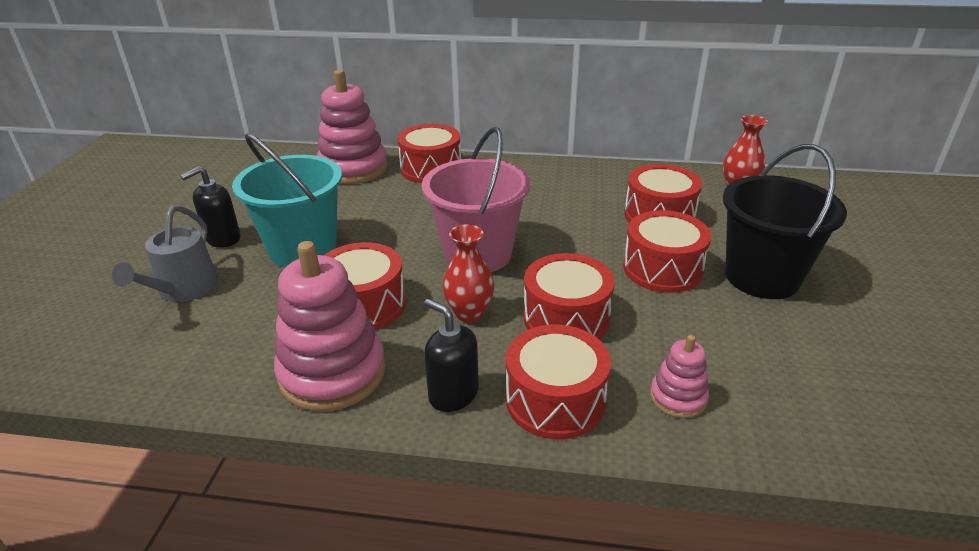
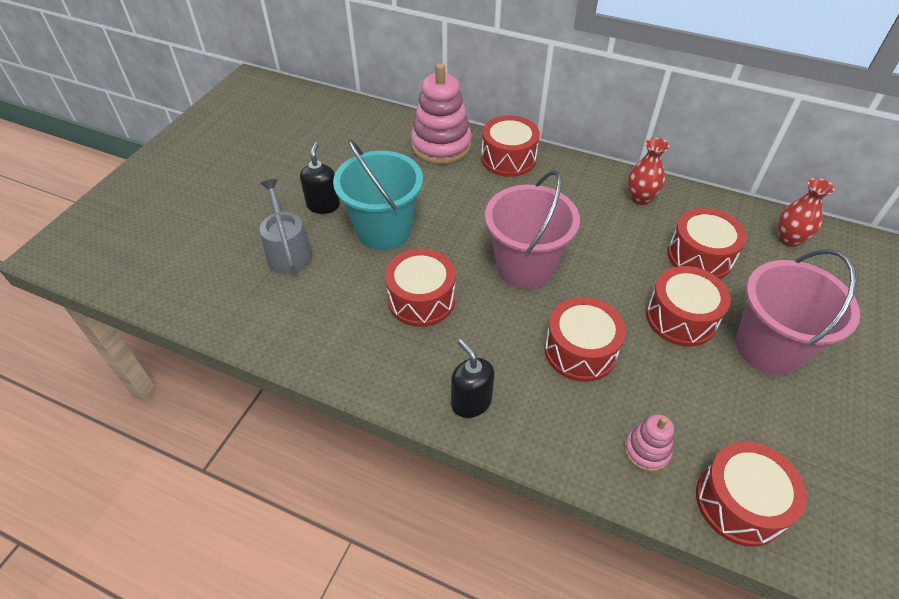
camera: 15 degrees right, 15 degrees up
(184, 289) = (288, 252): grey watering can -> grey watering can turned 135 degrees clockwise
(223, 239) = (323, 205): black soap dispenser -> black soap dispenser turned 120 degrees clockwise
(332, 373) = (385, 360): pink stacking toy -> none
(469, 313) = (502, 327): red vase -> red vase (640, 198)
(555, 400) = (547, 427): red drum -> red drum (739, 503)
(762, 277) = (768, 347): black bucket -> pink bucket

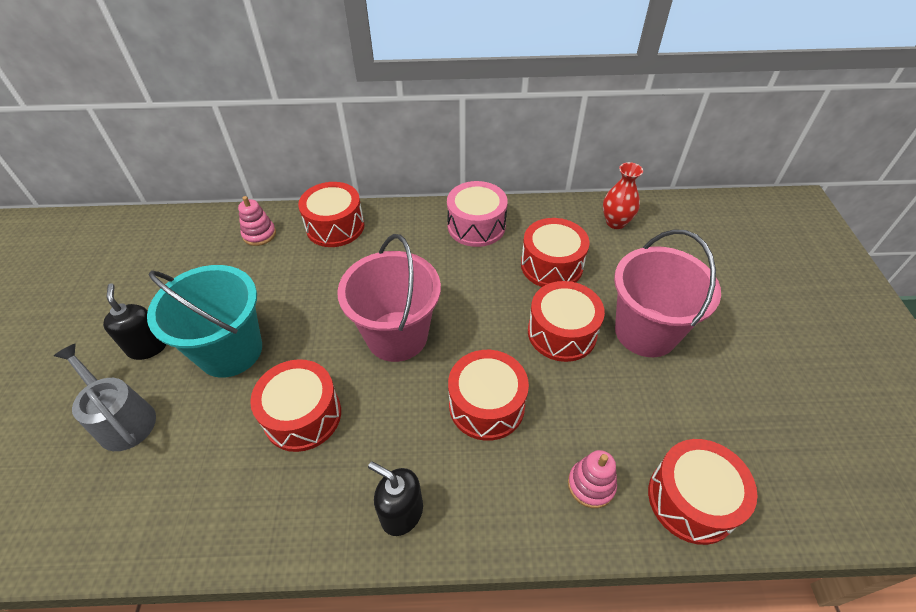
camera: 25 degrees left, 0 degrees up
(441, 145) = (259, 234): pink stacking toy -> pink stacking toy, size x0.50
(640, 198) = (476, 226): red vase -> pink drum

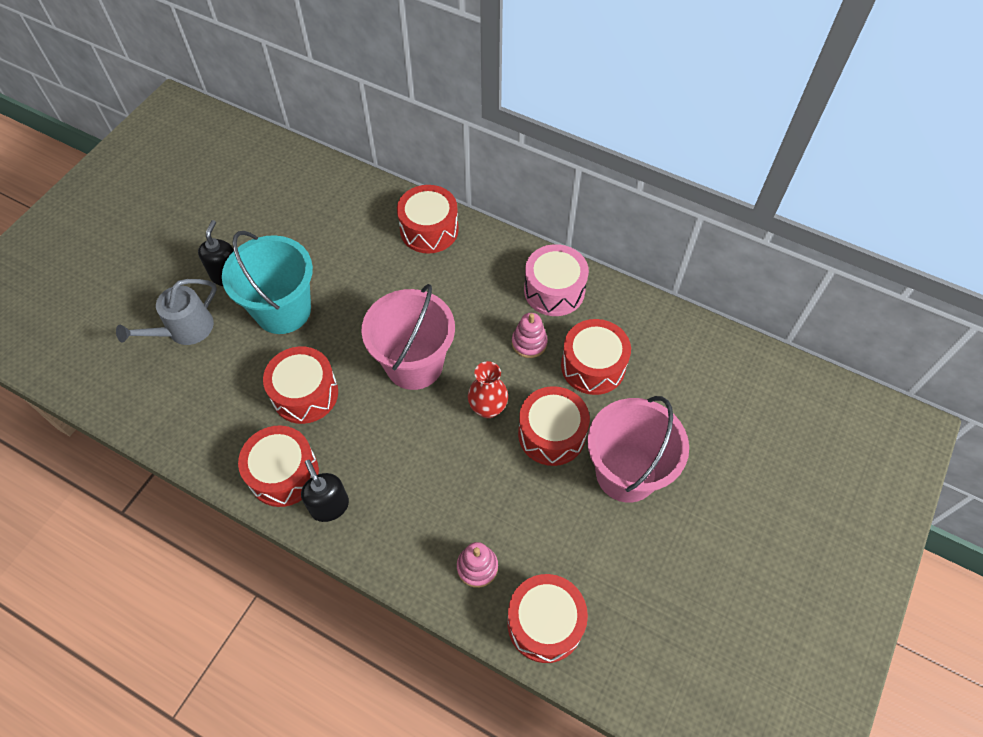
camera: 30 degrees right, 10 degrees up
(123, 420) = (185, 329): grey watering can -> grey watering can turned 120 degrees counterclockwise
(259, 234) = (362, 207): pink stacking toy -> pink stacking toy (529, 343)
(486, 405) = (444, 461): red drum -> red drum (284, 473)
(615, 222) = (692, 352): red vase -> red vase (488, 408)

